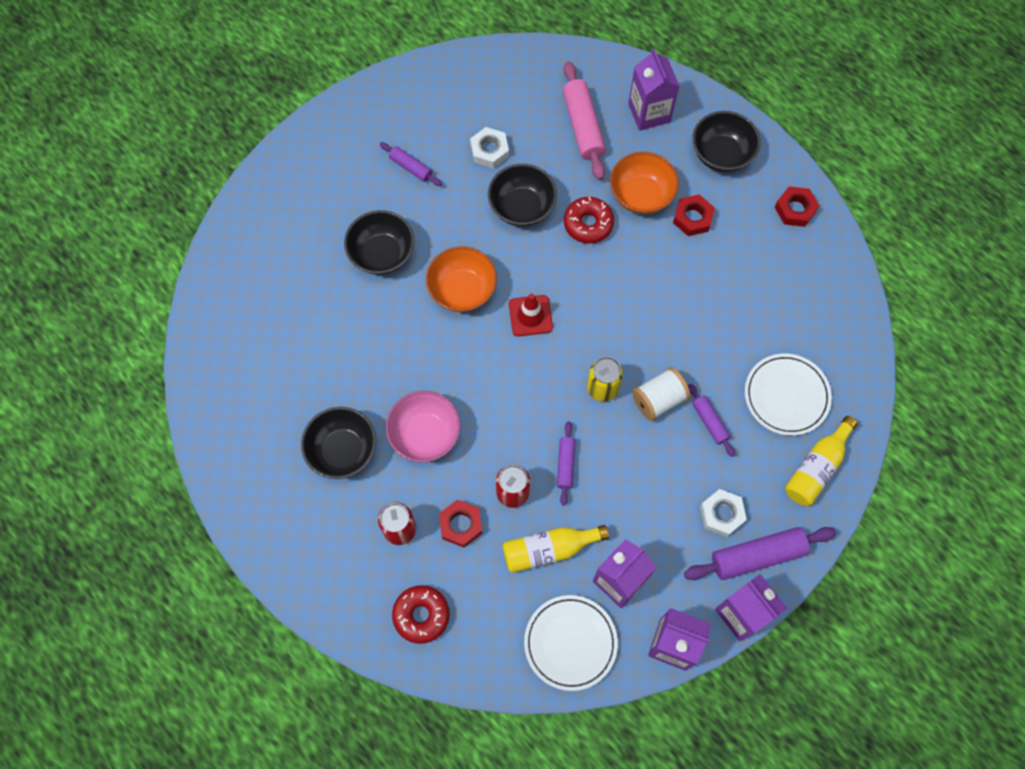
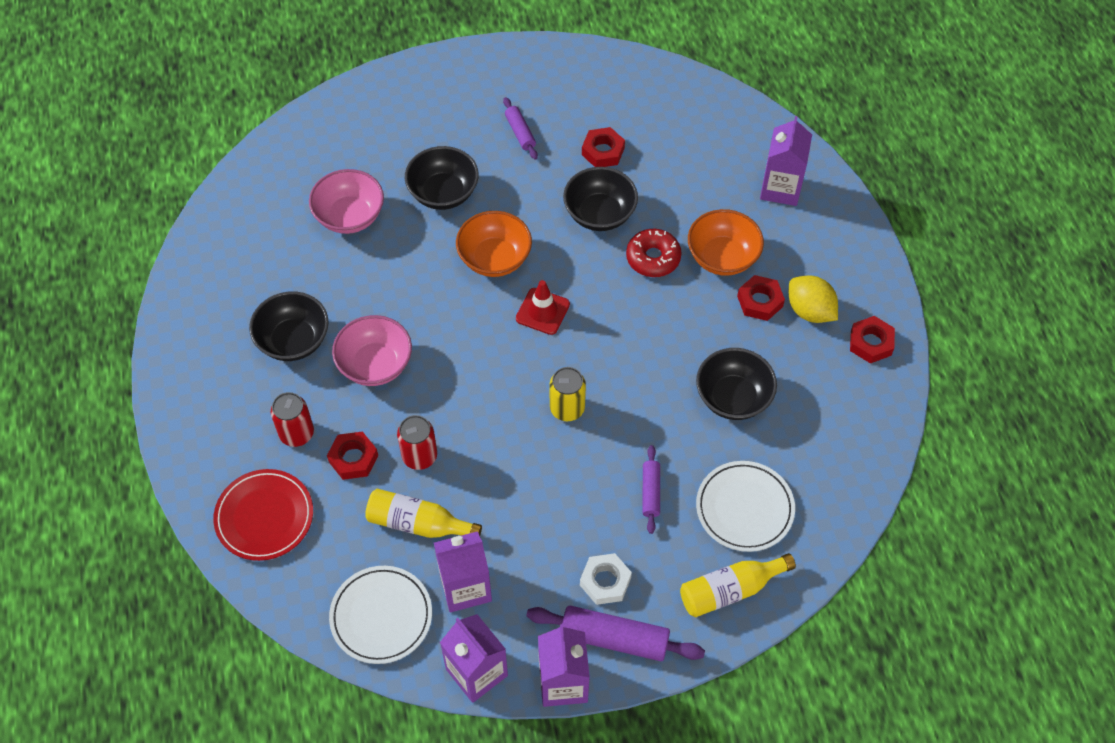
camera: 30 degrees right, 10 degrees down
(316, 315) = (350, 216): none -> pink bowl
(421, 615) = (264, 517): red donut -> red plate
(489, 150) = (603, 151): white nut -> red nut
(565, 465) = (485, 457): purple rolling pin -> none
(582, 126) = (706, 171): pink rolling pin -> none
(658, 399) = (614, 446): white spool -> none
(721, 154) = (828, 258): black bowl -> black bowl (733, 397)
(734, 206) = (810, 311): none -> yellow lemon

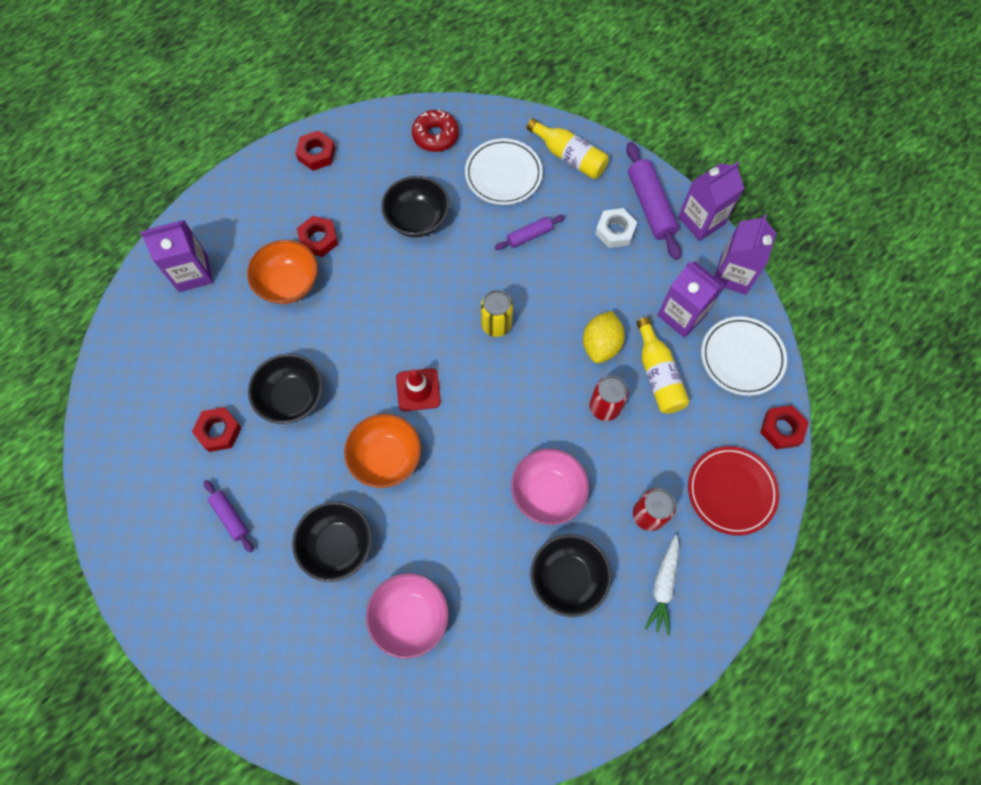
camera: 120 degrees left, 10 degrees up
(231, 409) = (663, 586): none -> white carrot
(353, 458) = (639, 455): red nut -> red nut (781, 429)
(520, 132) = (230, 517): purple rolling pin -> purple rolling pin turned 75 degrees counterclockwise
(653, 258) = (317, 333): red donut -> red donut (435, 136)
(810, 311) = (309, 203): yellow lemon -> yellow lemon (601, 345)

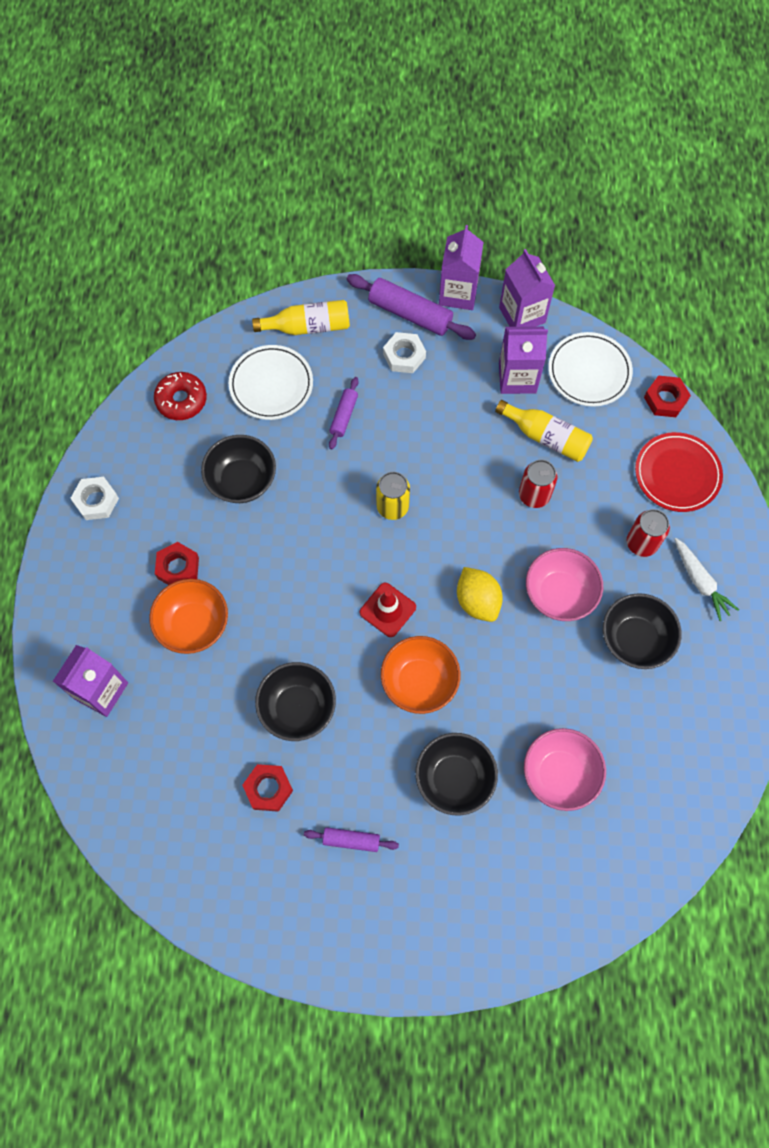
camera: 45 degrees left, 0 degrees up
(316, 154) = (96, 501): red nut -> white nut
(601, 345) = (484, 452): yellow lemon -> yellow lemon (477, 601)

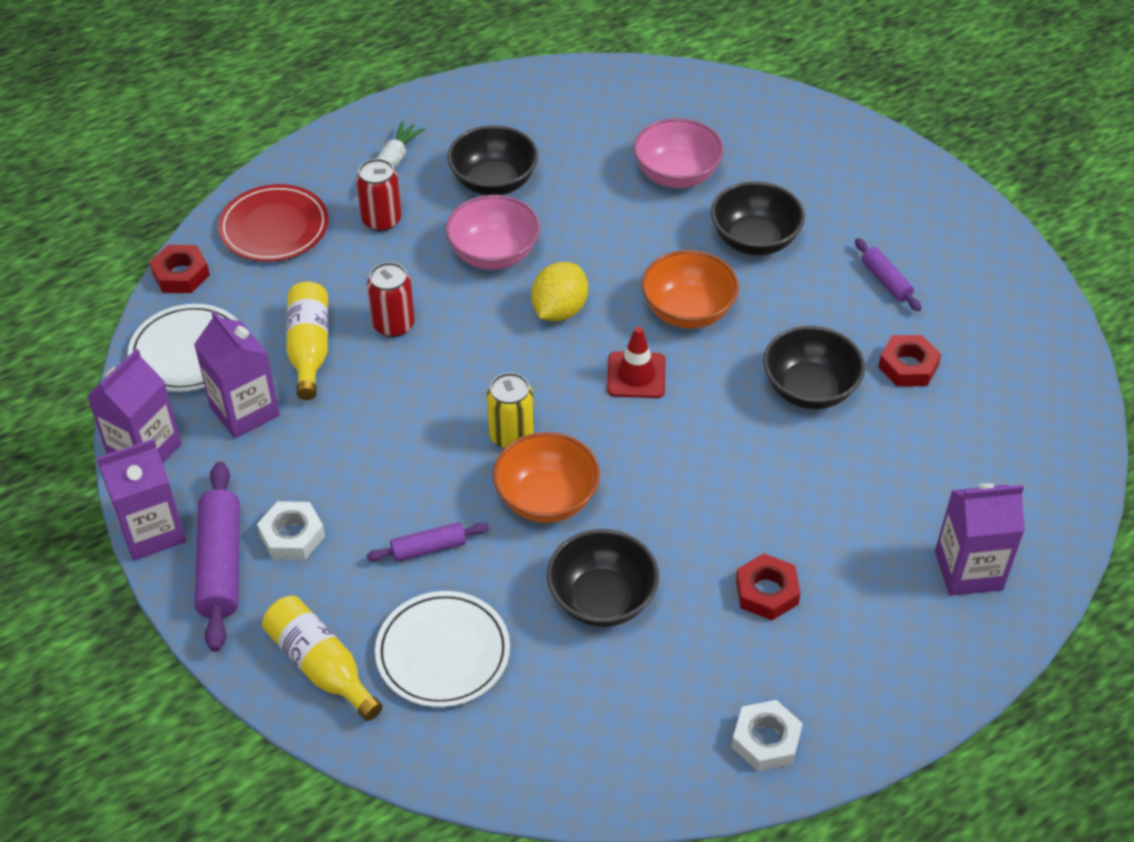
camera: 125 degrees left, 20 degrees down
(181, 400) = (546, 742): red donut -> none
(193, 624) = (815, 533): orange bowl -> orange bowl (546, 499)

